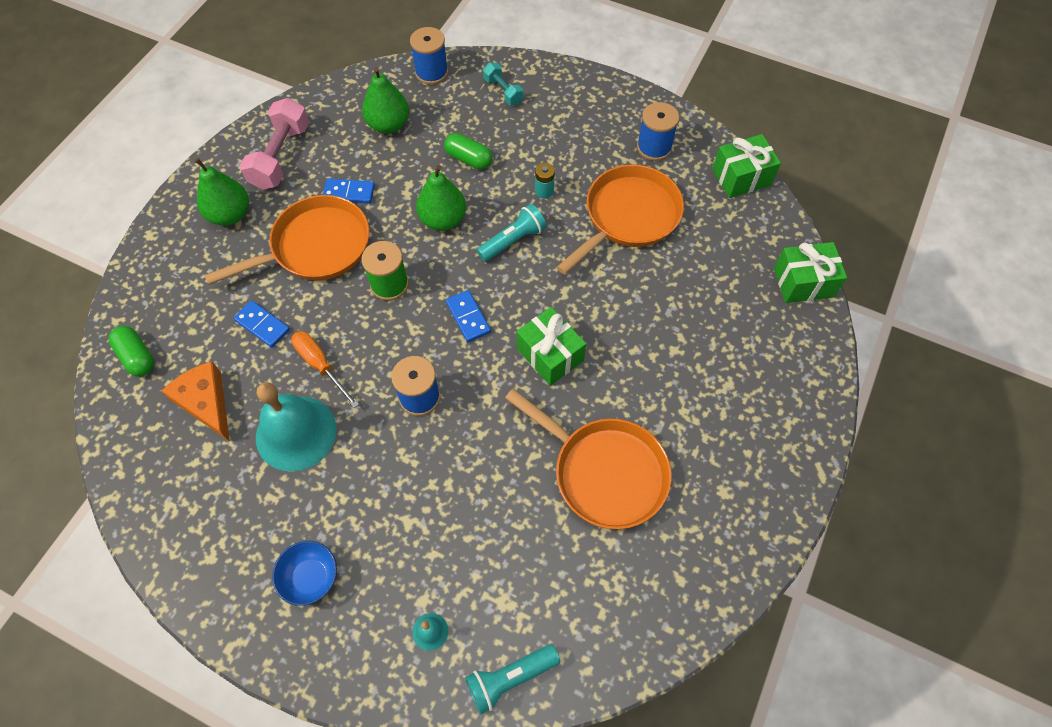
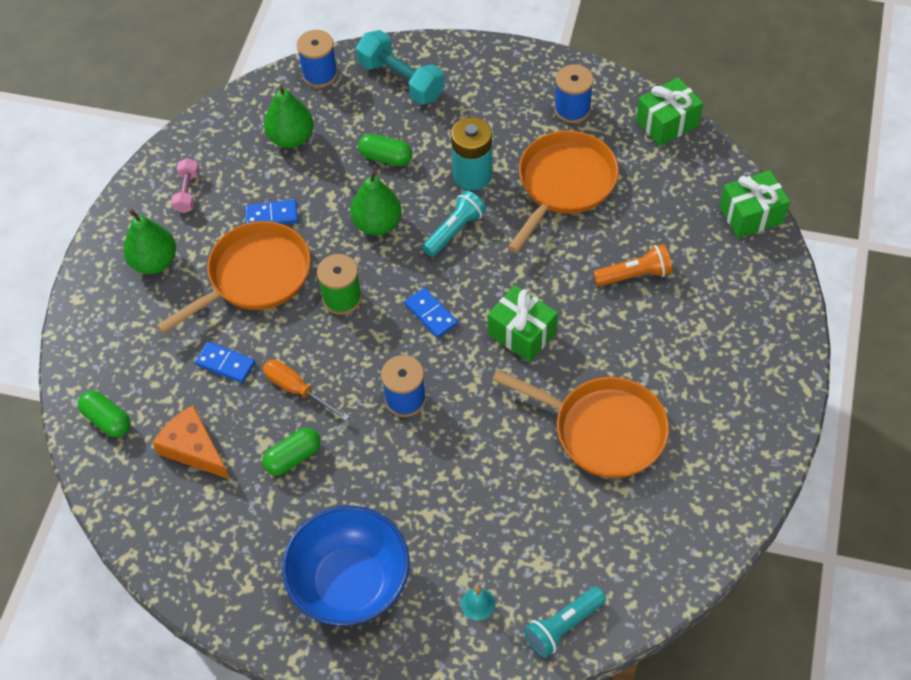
camera: 10 degrees left, 5 degrees down
(280, 156) = (187, 192): pink dumbbell -> pink dumbbell, size x0.56
(296, 433) = (293, 457): turquoise bell -> green capsule
(310, 577) = (350, 583): blue bowl -> blue bowl, size x2.04
(503, 91) = (401, 80): turquoise dumbbell -> turquoise dumbbell, size x1.80
(544, 191) = (472, 175): turquoise battery -> turquoise battery, size x2.00
(674, 319) = (634, 275): none -> orange flashlight

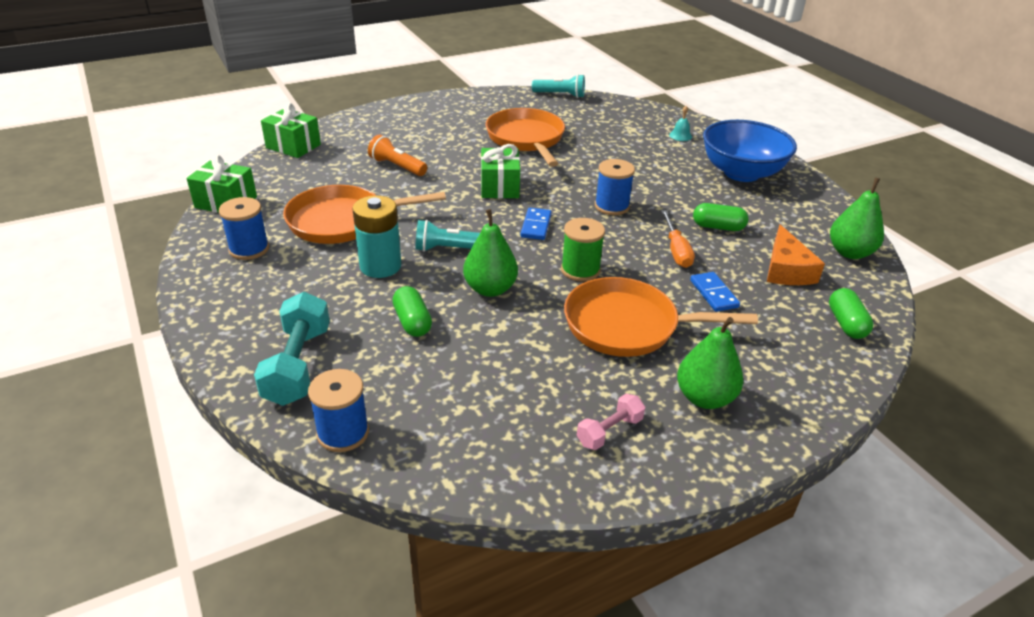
camera: 135 degrees left, 20 degrees down
(272, 215) = (559, 353): blue domino -> none
(291, 138) = (456, 398): green pear -> green pear (850, 252)
(563, 626) = (649, 113): turquoise flashlight -> turquoise flashlight (560, 95)

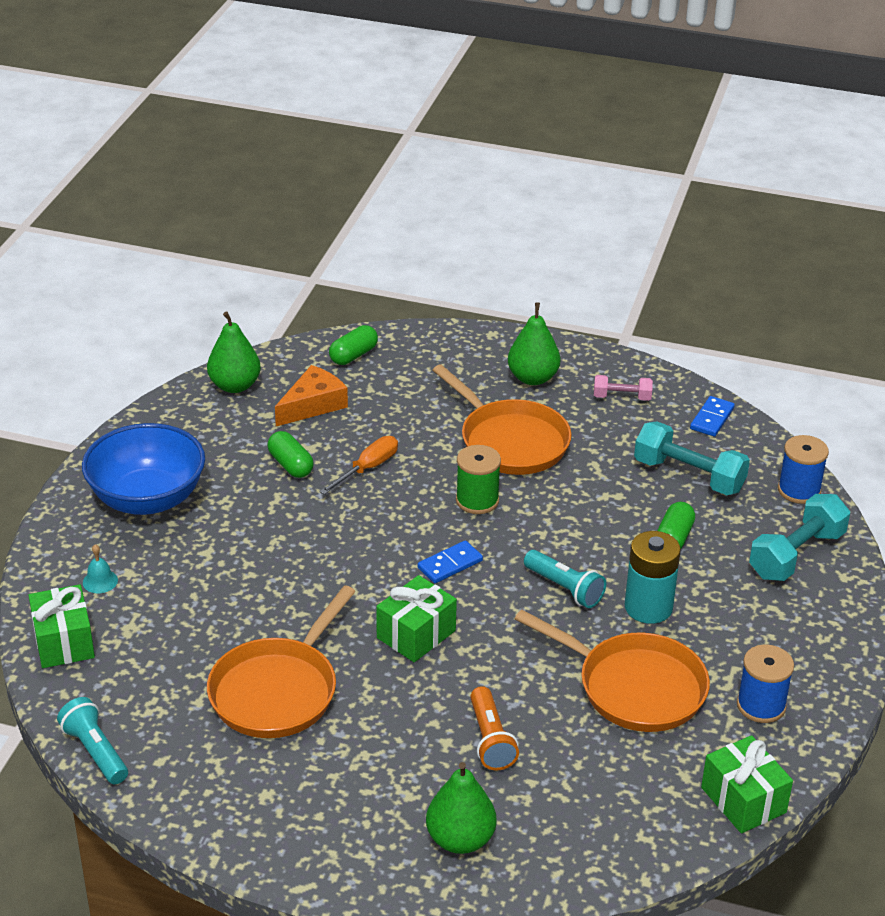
camera: 135 degrees left, 0 degrees up
(293, 146) = (582, 870): green gift -> green gift (64, 642)
(457, 384) = (689, 476): none -> turquoise dumbbell
(490, 289) = (576, 529): green pear -> green pear (460, 839)
(612, 206) = (344, 541): blue spool -> none
(714, 294) = (405, 423): blue domino -> blue domino (711, 418)

